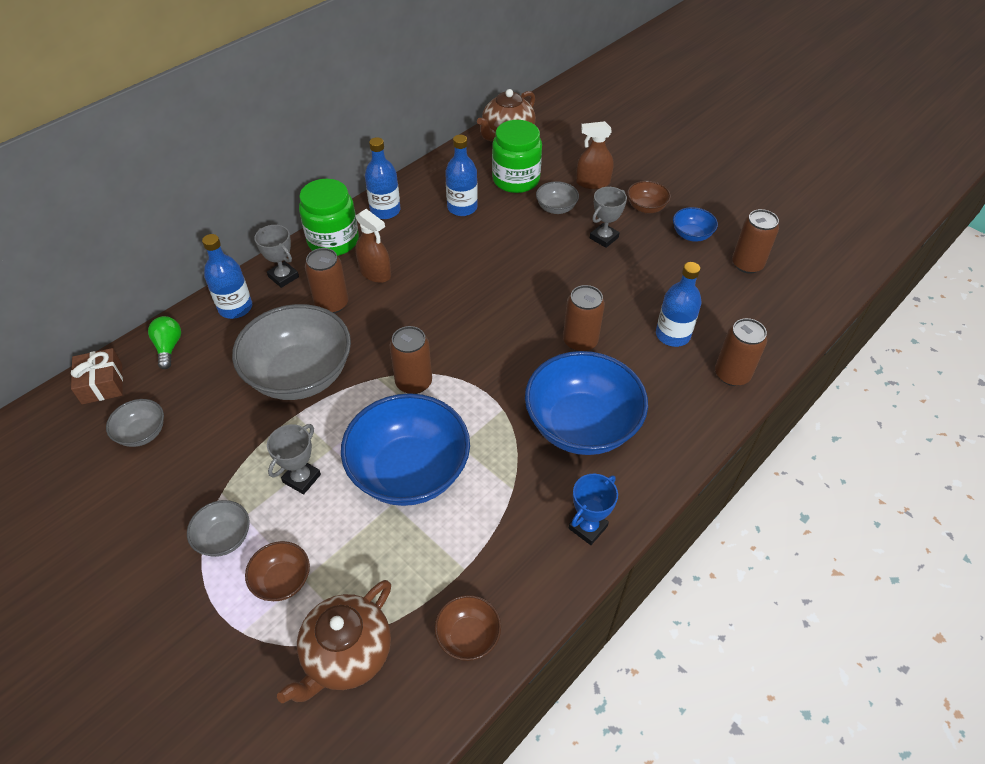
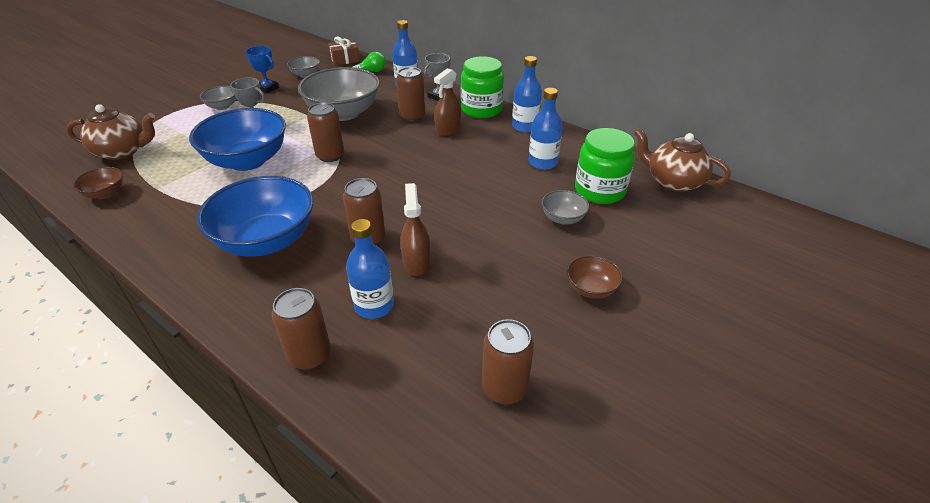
camera: 85 degrees right, 10 degrees down
(282, 580) = (184, 126): brown bowl -> none
(346, 654) = (122, 151): brown teapot -> brown teapot turned 150 degrees clockwise
(588, 527) = (162, 246): blue trophy -> blue trophy (268, 88)
(593, 182) = (620, 244): brown spray bottle -> brown spray bottle (416, 262)
(604, 238) = (524, 253): grey trophy -> none
(691, 235) = (550, 331): blue bowl -> none

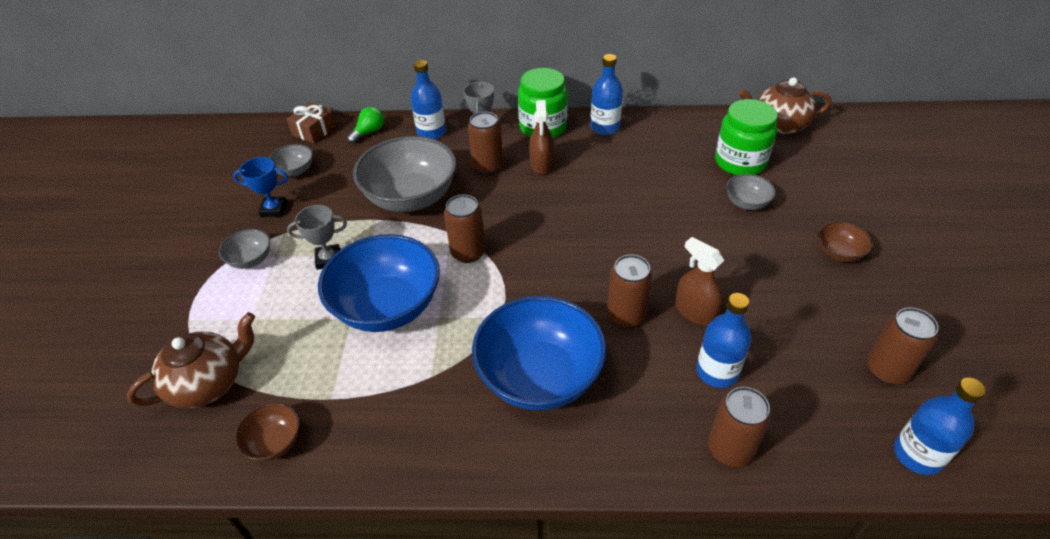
camera: 35 degrees left, 5 degrees up
(542, 162) = (666, 158): blue bottle -> blue bottle (917, 455)

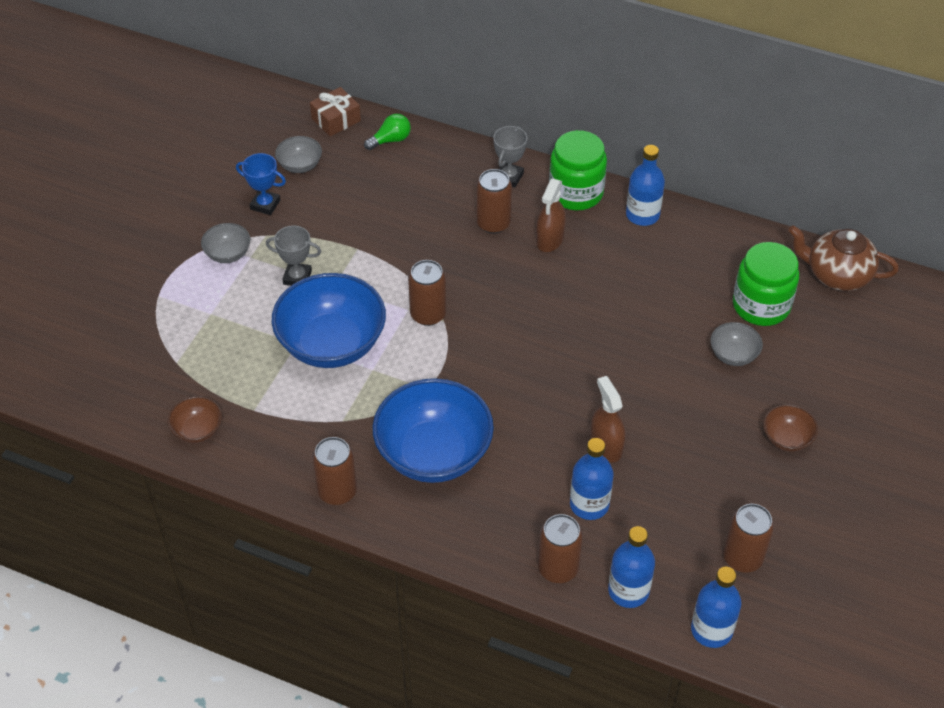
camera: 20 degrees right, 5 degrees up
(209, 383) = (160, 361): brown teapot -> none
(411, 197) = (400, 235): grey bowl -> none
(431, 132) = (455, 161): blue bottle -> blue bottle (628, 591)
(626, 315) = (540, 426): brown can -> brown can (337, 491)

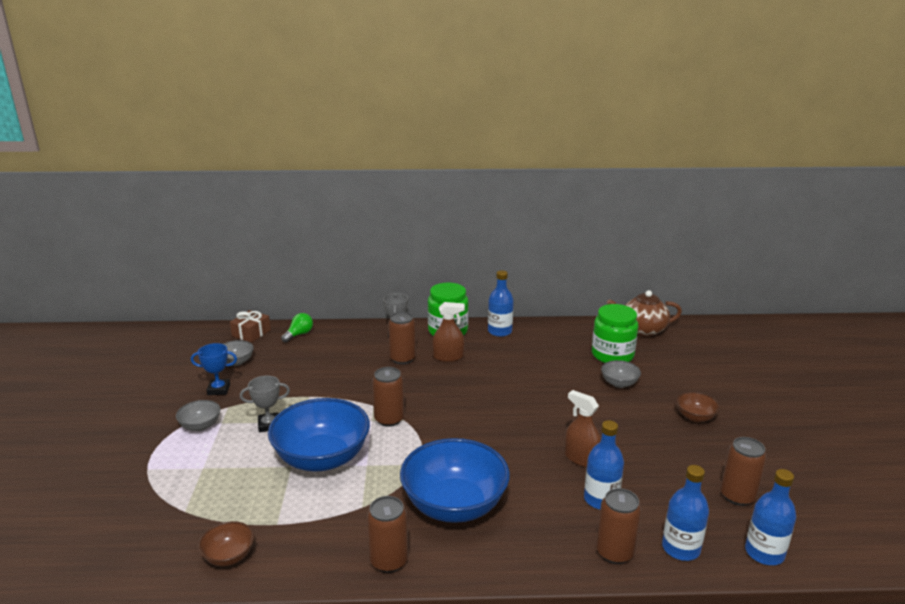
camera: 25 degrees left, 25 degrees down
(550, 239) = (448, 357): brown spray bottle -> brown spray bottle turned 90 degrees counterclockwise

